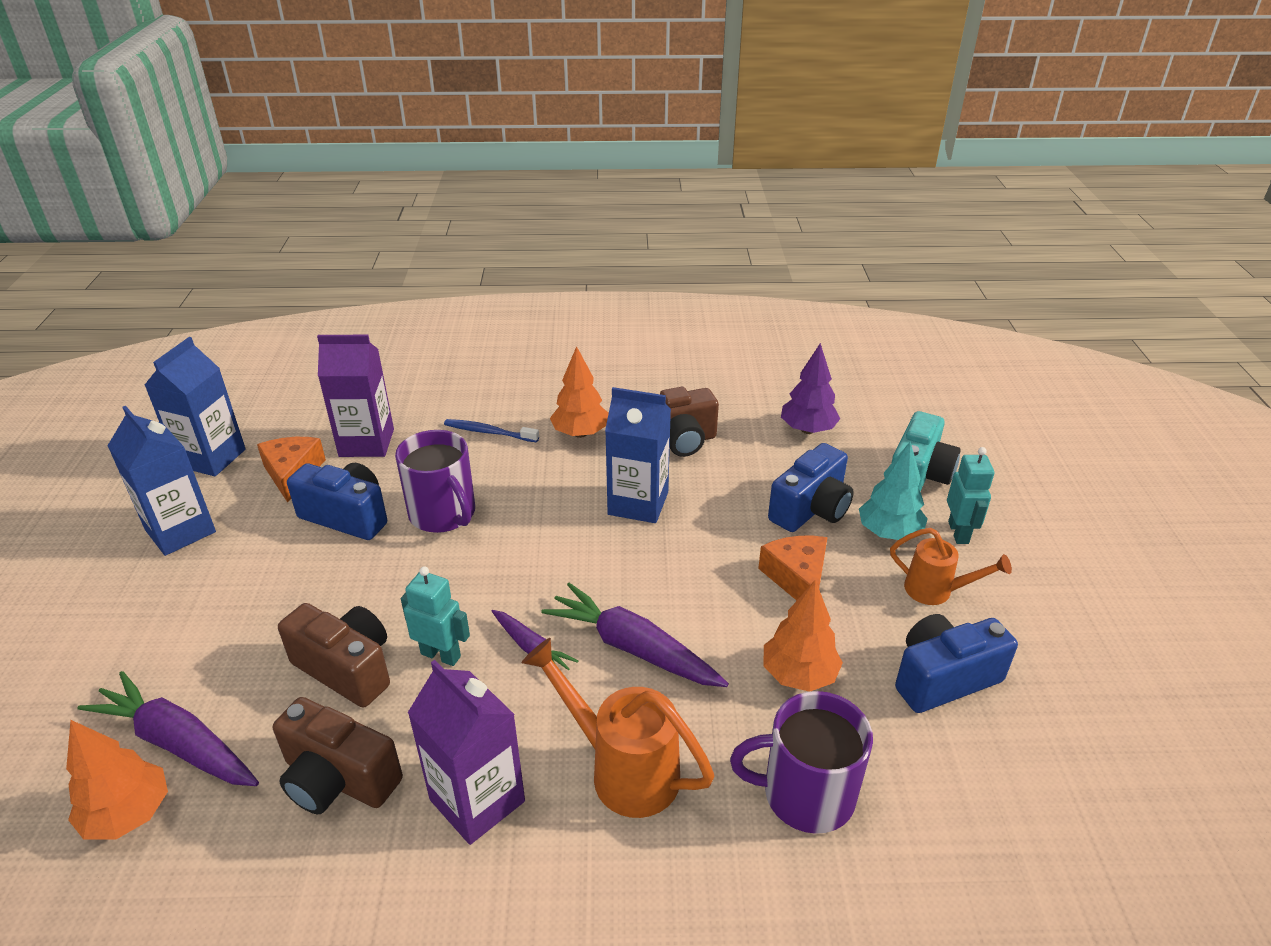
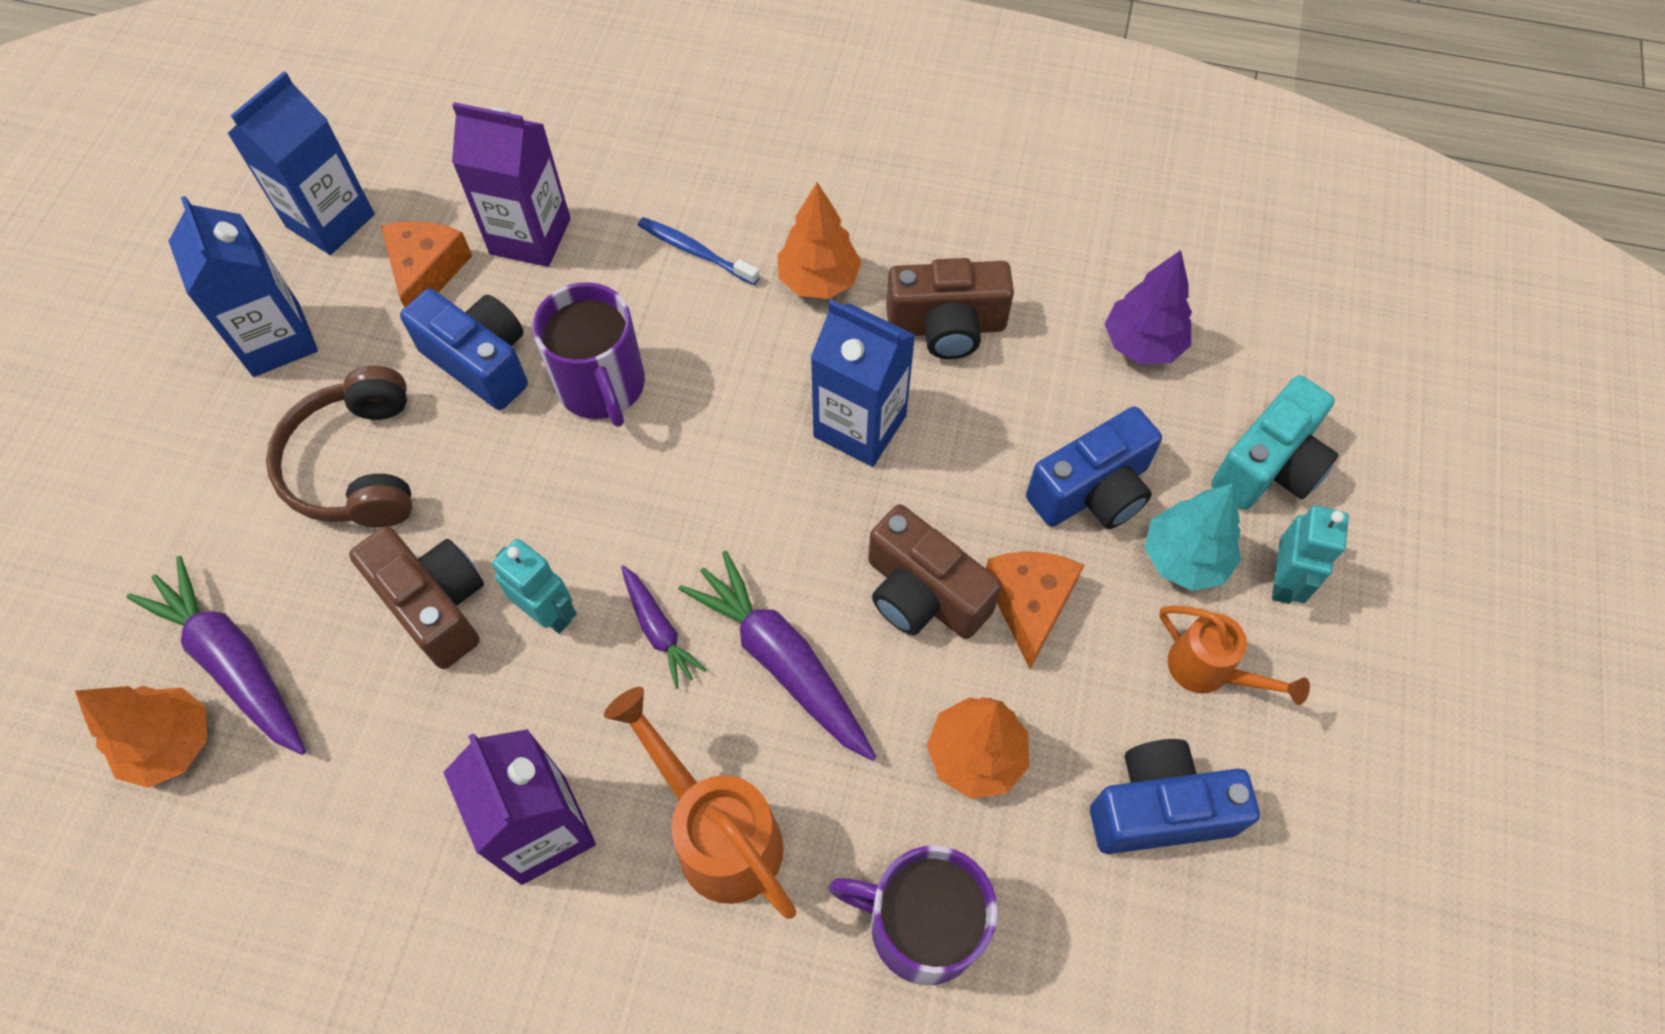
camera: 15 degrees right, 25 degrees up
(261, 593) = (357, 465): none -> brown headphones
(338, 779) = (398, 759): brown camera -> brown camera (923, 594)

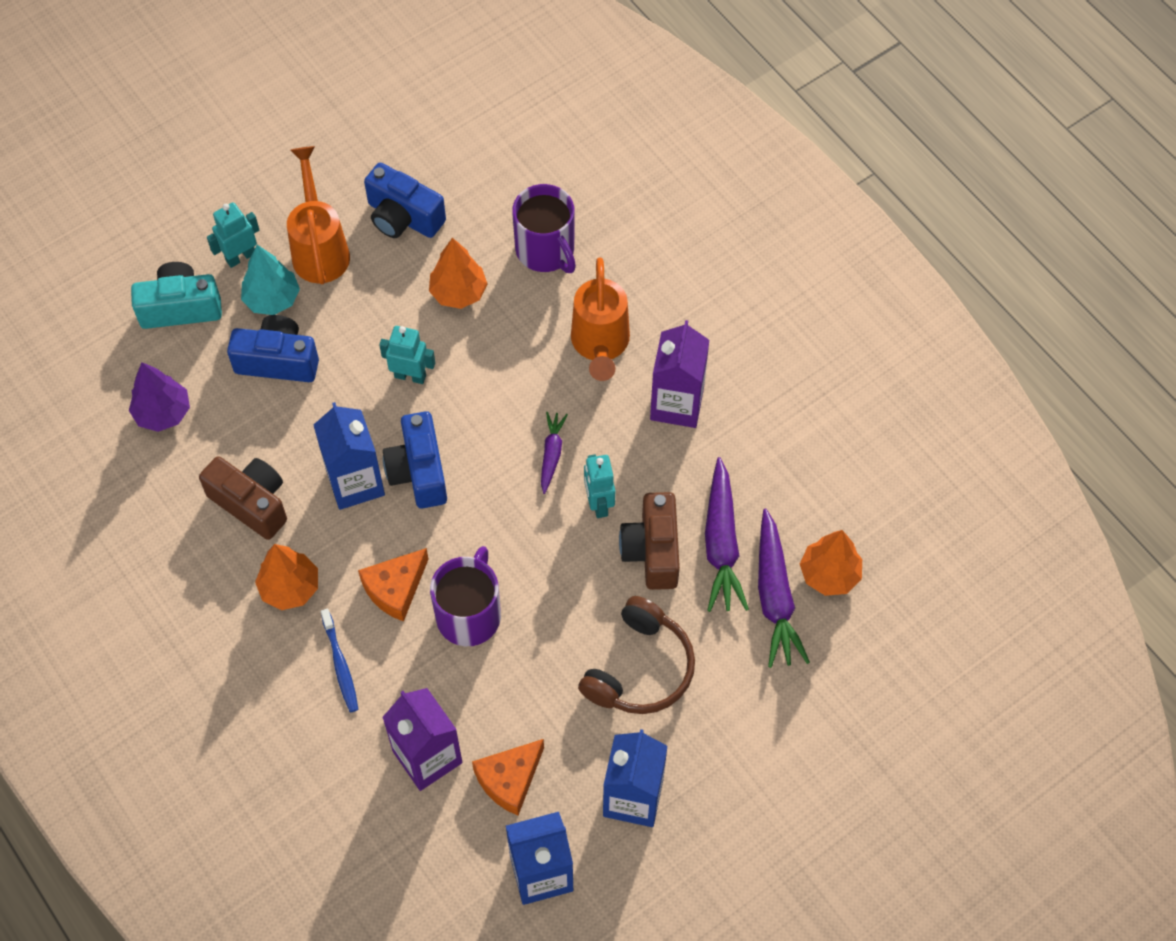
camera: 140 degrees left, 0 degrees up
(481, 362) = (524, 685): blue camera -> blue camera (419, 471)
(781, 661) = (506, 396): purple carrot -> purple carrot (721, 544)
(923, 594) = (410, 376): brown camera -> turquoise robot
(1029, 603) = (366, 334): orange cheese -> orange cheese (395, 589)
(1209, 672) = (320, 248): orange watering can -> orange watering can, size x1.58

